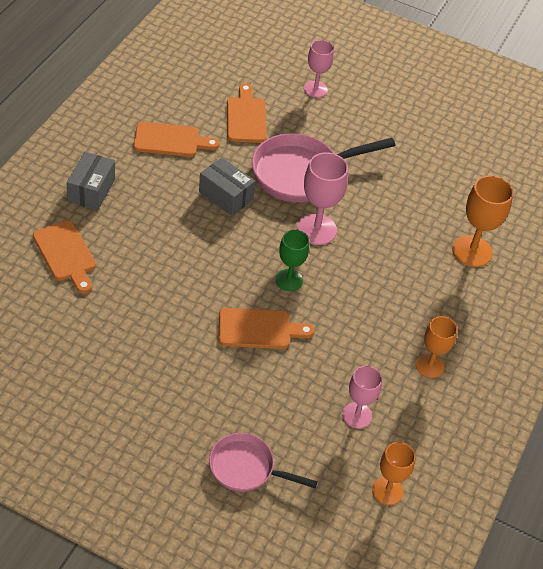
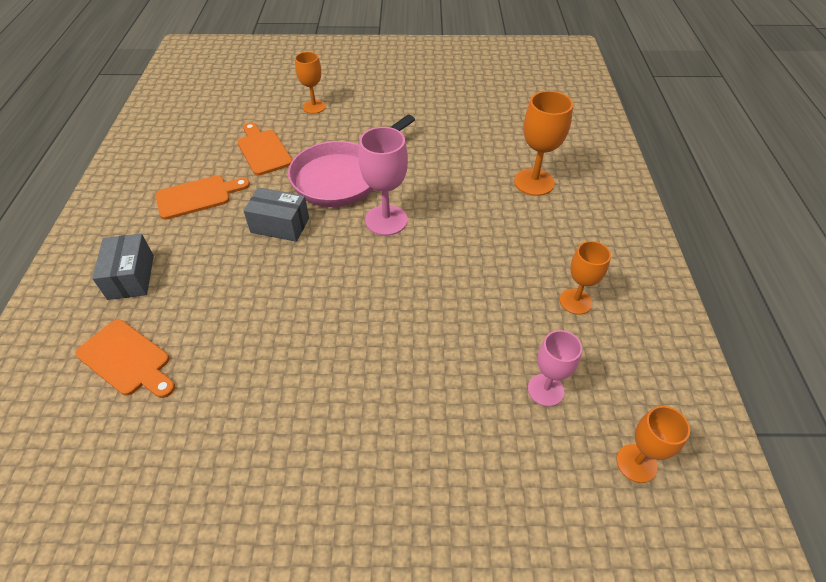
camera: 20 degrees left, 0 degrees up
(246, 468) = (471, 524): pink pan -> none
(259, 329) = (388, 344): orange cutting board -> none
(289, 280) = (388, 279): green goblet -> none
(315, 89) = (314, 107): pink goblet -> orange goblet

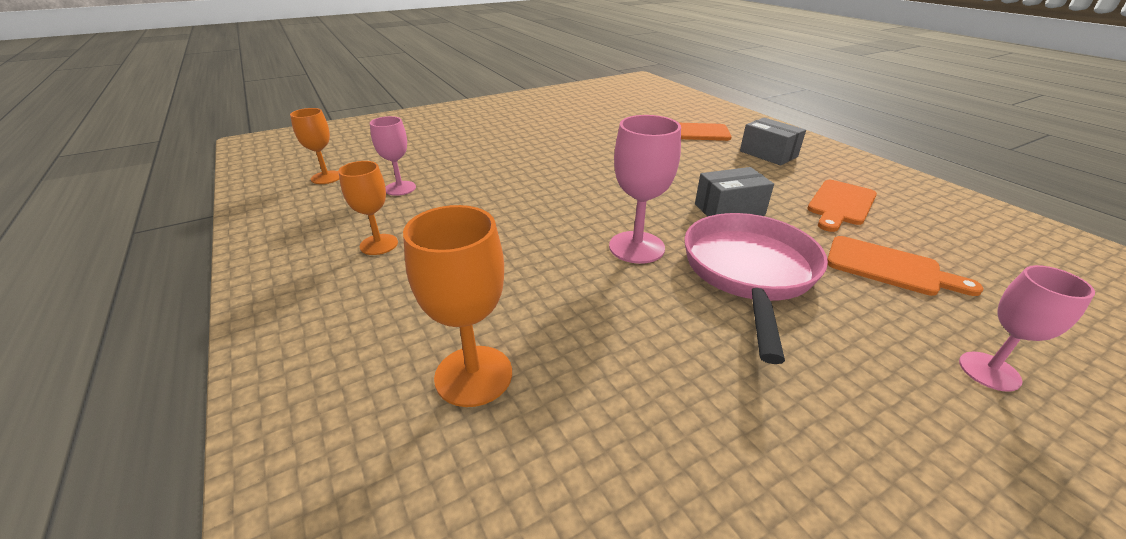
camera: 150 degrees right, 15 degrees down
(314, 107) = (989, 371): orange goblet -> pink goblet

